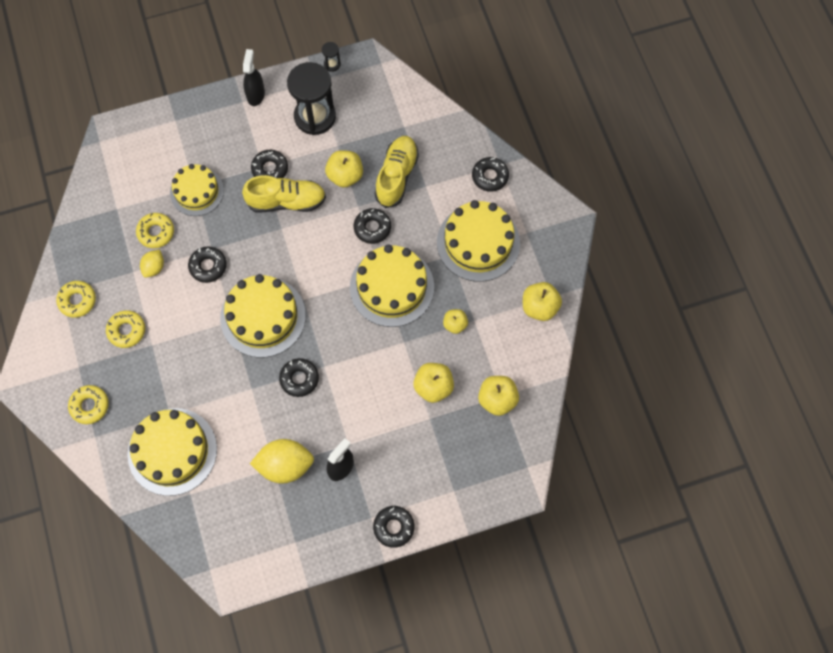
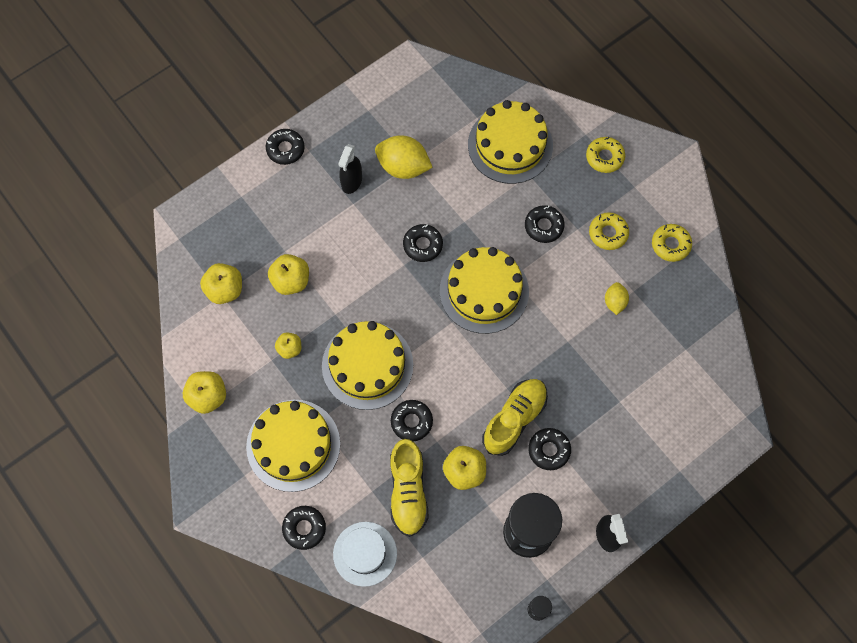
camera: 160 degrees right, 0 degrees up
(156, 232) = (632, 338): yellow donut -> none
(197, 191) = (613, 397): yellow cake -> none
(208, 266) = (562, 322): black donut -> black donut (544, 226)
(285, 465) = (403, 167): yellow lemon -> yellow lemon turned 45 degrees clockwise
(286, 201) = (514, 419): yellow shoe -> yellow shoe turned 150 degrees clockwise
(448, 143) = (365, 553): none -> white hat

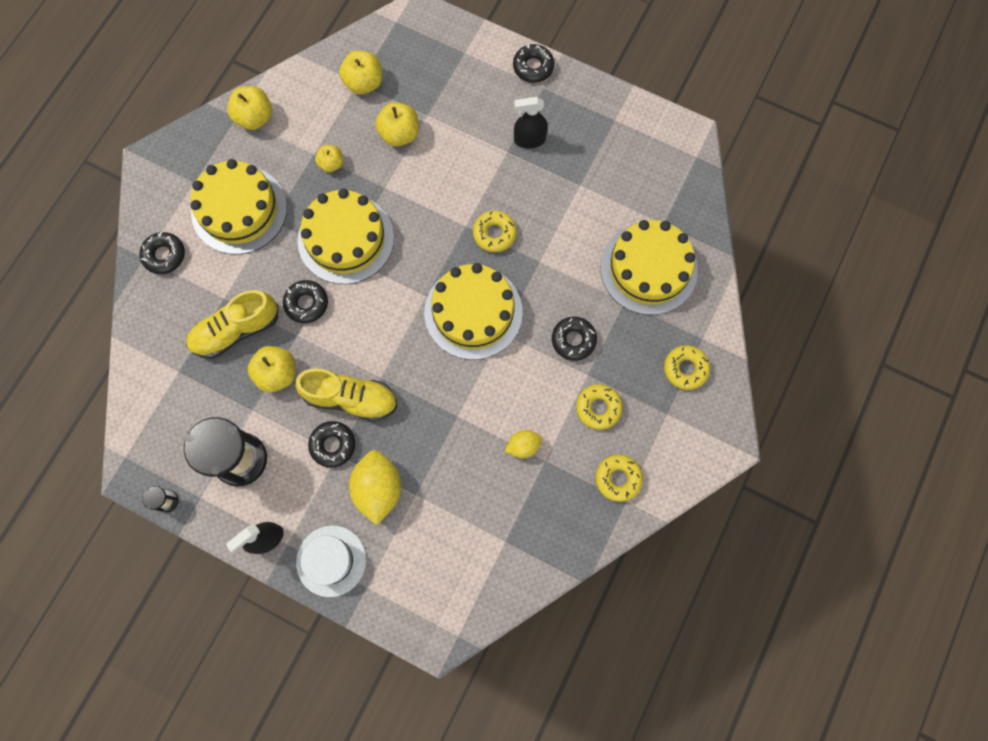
camera: 65 degrees right, 5 degrees up
(365, 553) = (161, 318): white hat -> white hat (331, 561)
(403, 167) = (570, 179): yellow lemon -> yellow lemon (378, 489)
(423, 245) = (494, 234): black donut -> yellow donut

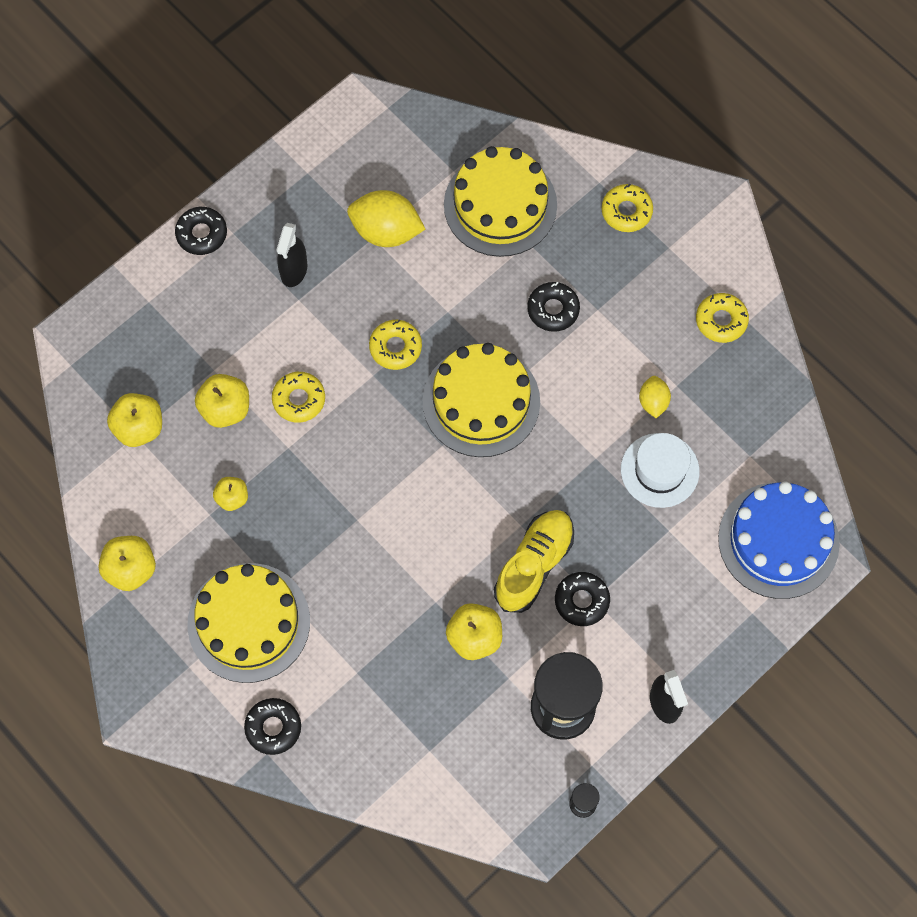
camera: 70 degrees left, 5 degrees down
(236, 330) = (403, 669): yellow shoe -> none
(306, 303) = (400, 579): black donut -> none
(331, 561) = (711, 642): white hat -> white hat (659, 470)
(346, 239) = (336, 511): yellow cake -> none
(378, 489) = (648, 567): yellow lemon -> yellow lemon (386, 231)
(438, 589) = (778, 540): none -> blue cake
(598, 408) = (638, 312): yellow donut -> yellow donut (299, 399)

